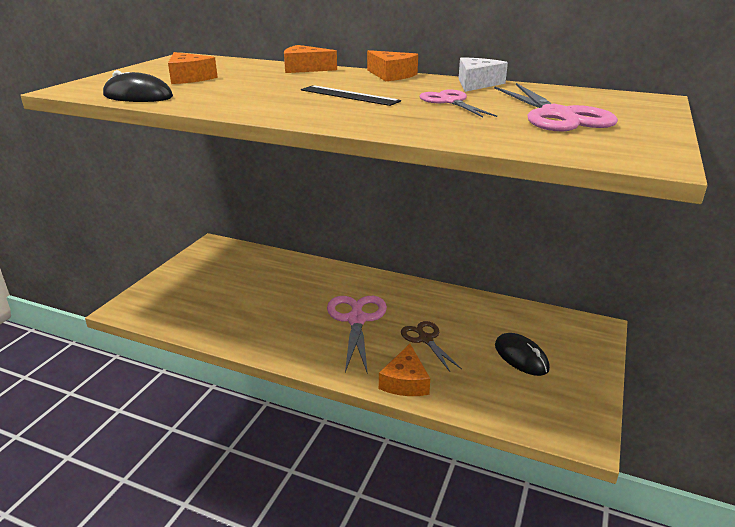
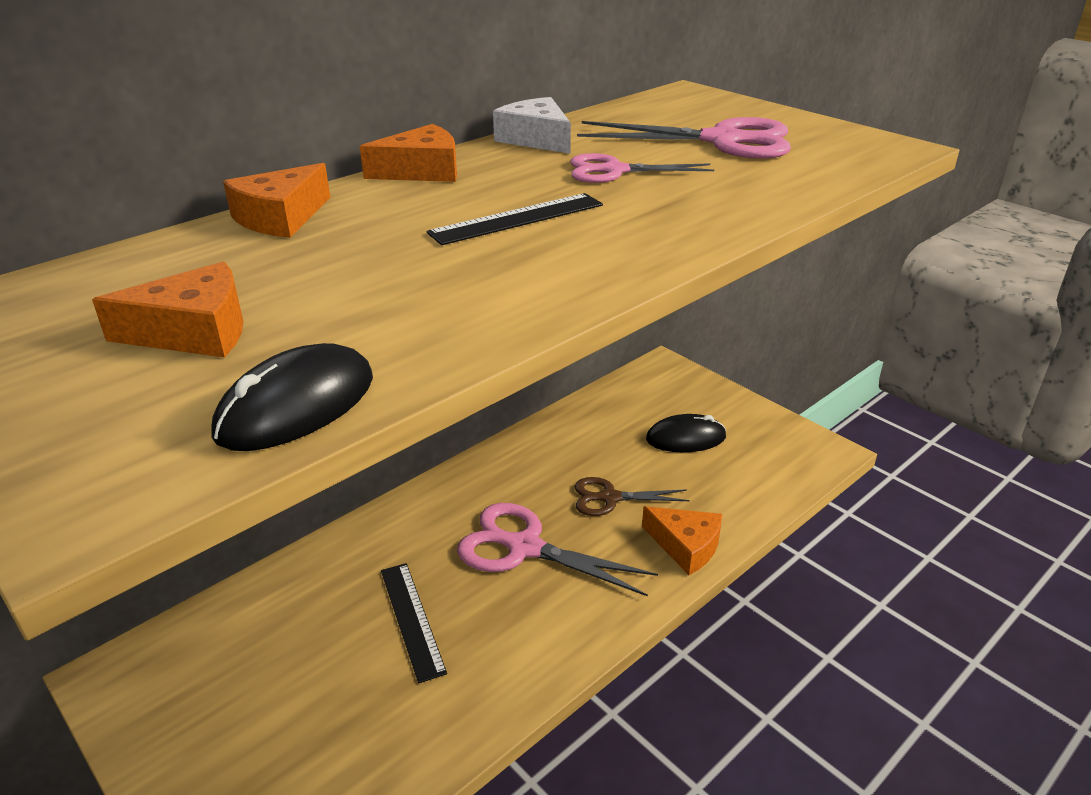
camera: 65 degrees left, 5 degrees up
(281, 301) = (411, 619): none -> black ruler

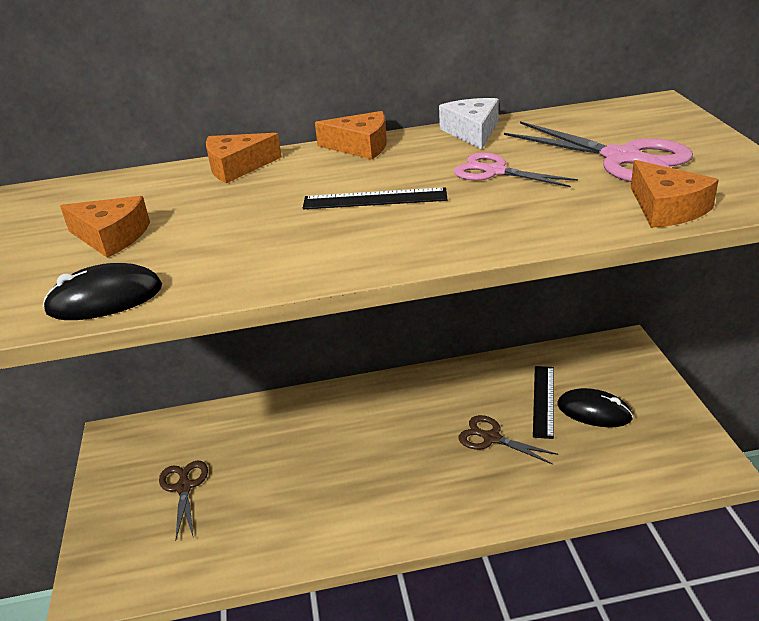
camera: 35 degrees right, 0 degrees up
(278, 697) = (184, 487): none -> brown scissors
(411, 619) = (290, 472): black ruler -> black ruler (543, 401)
(524, 547) = (400, 452): pink scissors -> none
(686, 546) = (521, 498): orange cheese -> orange cheese (666, 208)

